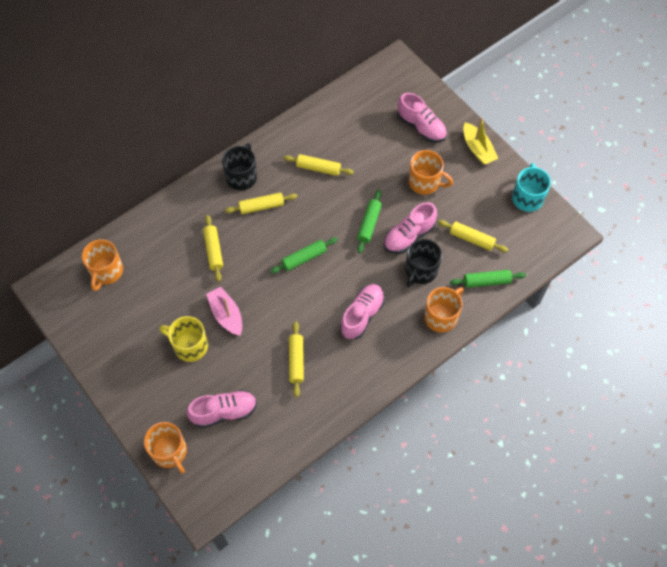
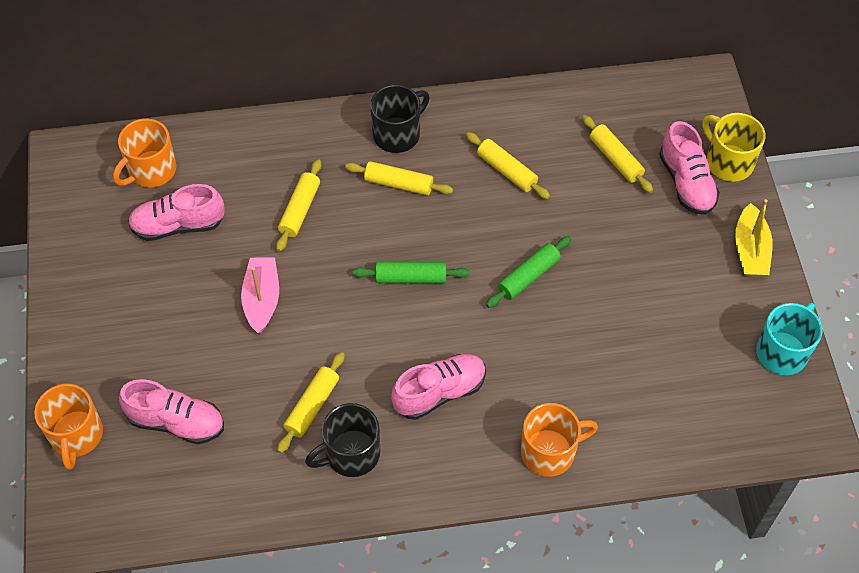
camera: 30 degrees right, 5 degrees down
(190, 346) = (190, 314): yellow mug -> yellow mug (728, 162)
(409, 236) = (574, 319): pink shoe -> pink shoe (178, 225)
(420, 271) = (560, 375): black mug -> black mug (351, 454)
(425, 182) = (643, 259): orange mug -> none
(471, 239) = (662, 368): yellow rolling pin -> yellow rolling pin (615, 159)
(486, 281) = (646, 437): green rolling pin -> none

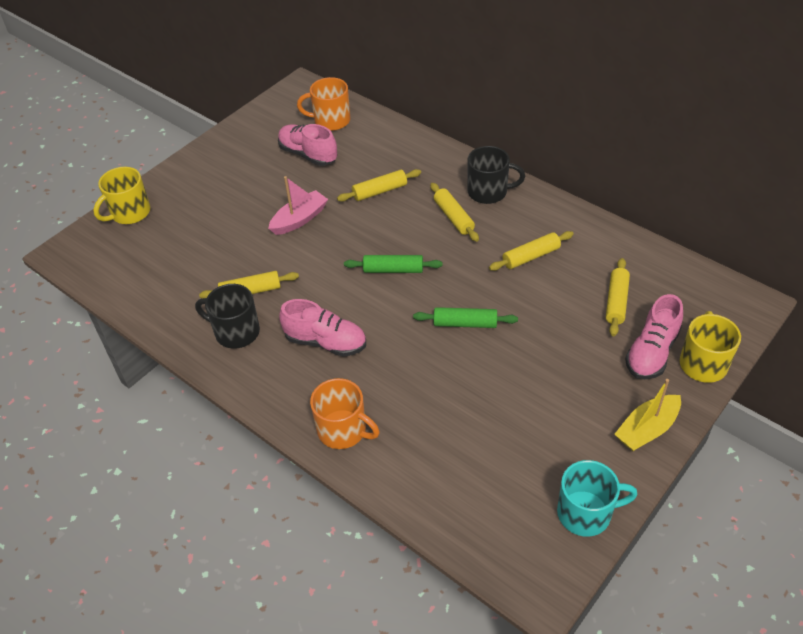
camera: 50 degrees right, 10 degrees down
(76, 435) = (130, 213): orange mug -> yellow mug
(176, 422) = (179, 244): pink shoe -> none
(411, 278) = (393, 270): green rolling pin -> green rolling pin turned 45 degrees counterclockwise
(507, 171) = (531, 257): yellow rolling pin -> yellow rolling pin turned 60 degrees clockwise

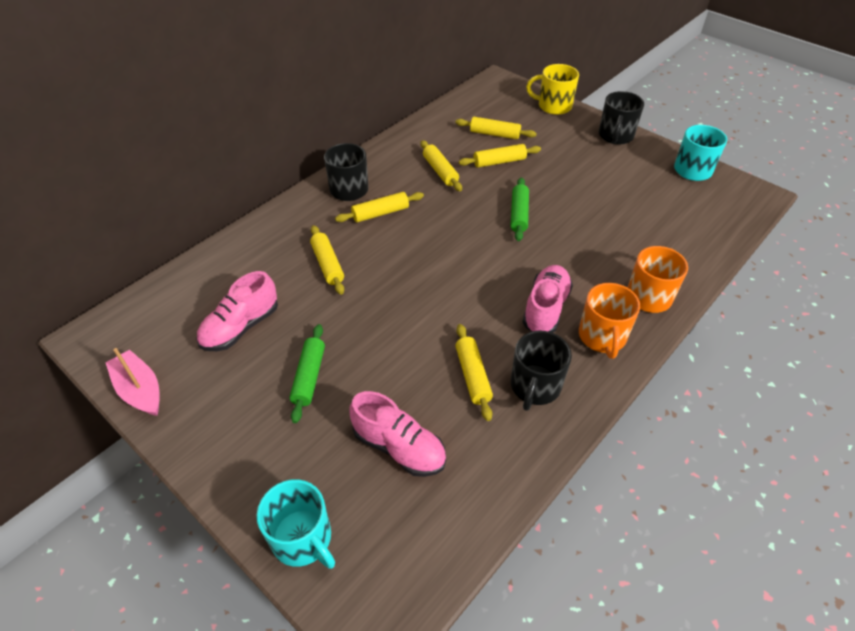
camera: 90 degrees left, 0 degrees up
(130, 213) = (302, 538): yellow mug -> turquoise mug
(299, 219) = (359, 333): pink boat -> pink boat (140, 390)
(331, 120) = (181, 306): orange mug -> orange mug (602, 337)
(393, 270) = (449, 257): green rolling pin -> green rolling pin (309, 377)
(559, 306) = (499, 162): none -> yellow rolling pin
(647, 429) = (615, 136): yellow boat -> black mug
(651, 352) = (545, 125): pink shoe -> pink shoe (399, 447)

